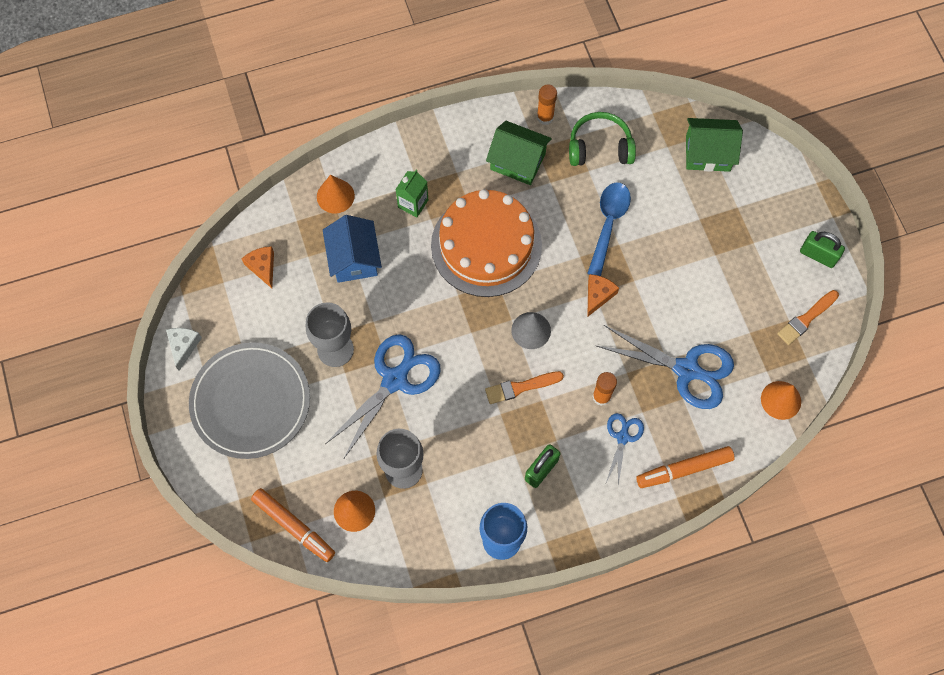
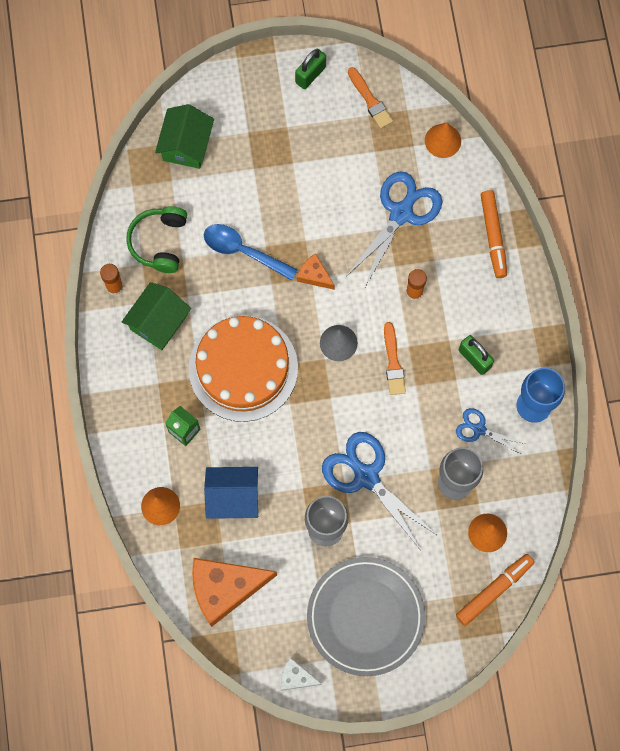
camera: 80 degrees left, 5 degrees up
(262, 267) = (225, 588): orange cheese -> orange cheese, size x2.05
(622, 437) = (455, 282): blue scissors -> blue scissors (479, 429)

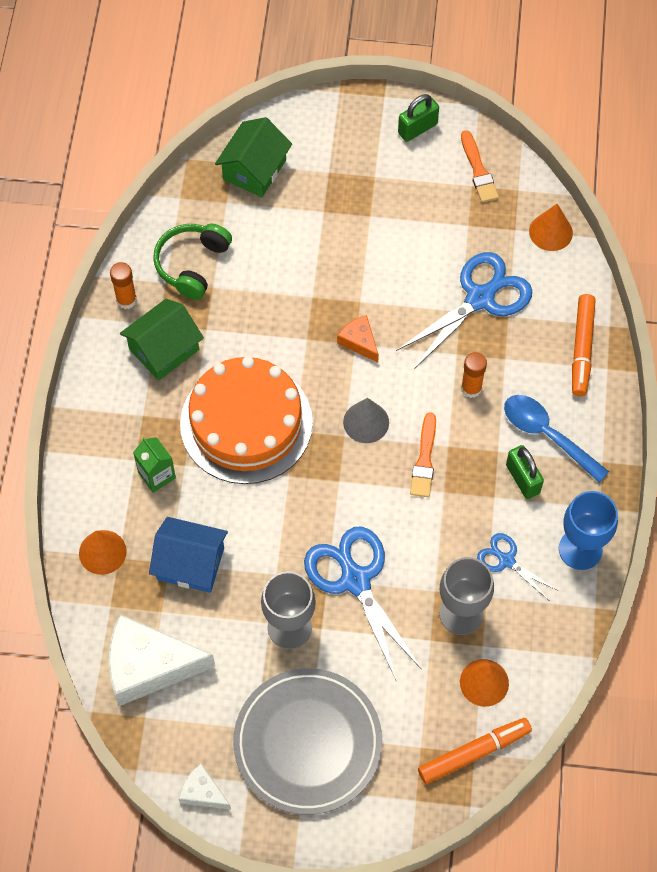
camera: 15 degrees right, 10 degrees down
(225, 588) = (149, 666): orange cheese -> white cheese
(243, 251) = (285, 296): blue spoon -> blue spoon (547, 435)

